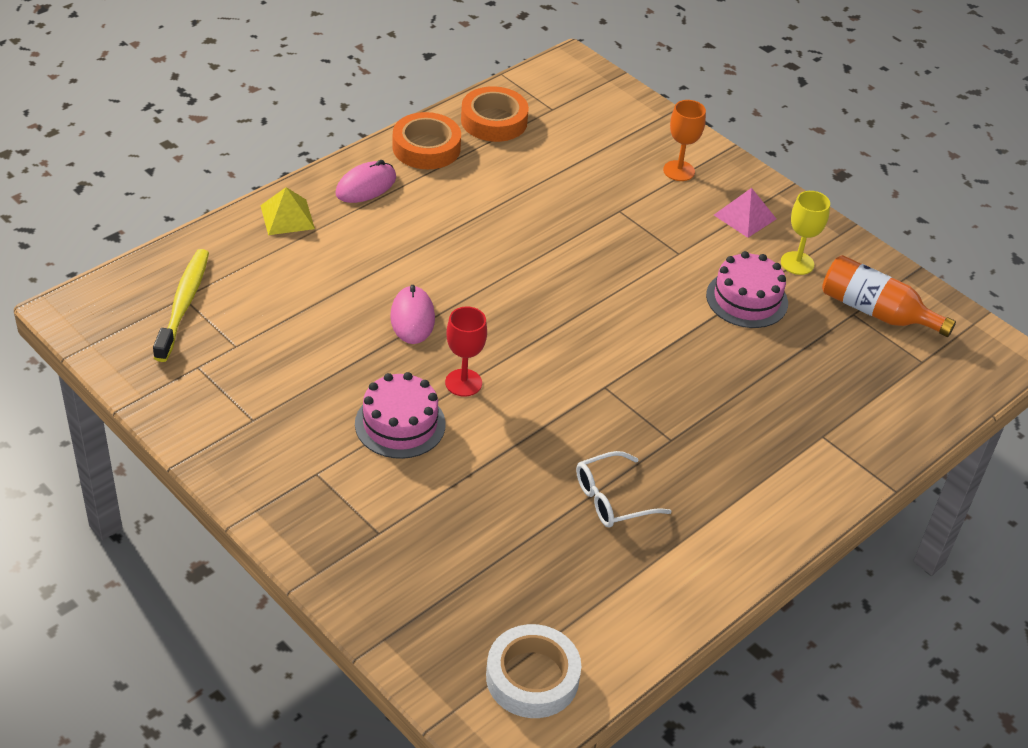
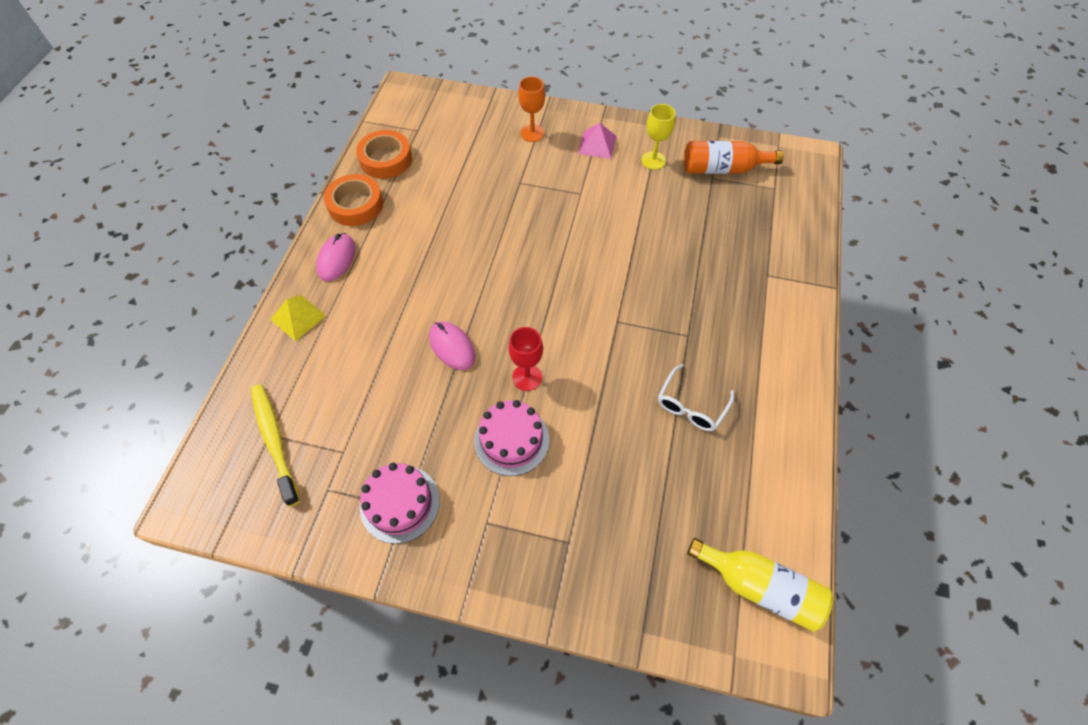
camera: 30 degrees left, 15 degrees up
(532, 677) = (759, 587): white tape -> yellow bottle
(747, 299) = (646, 203): pink cake -> pink cake (400, 503)

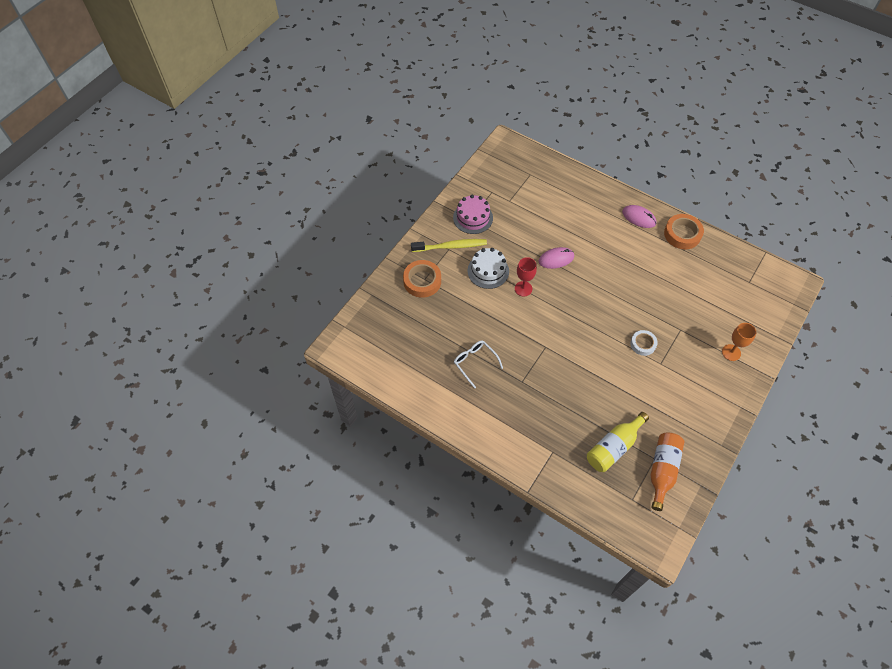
camera: 110 degrees right, 0 degrees up
(274, 441) = (526, 176): yellow toothbrush -> yellow toothbrush (451, 246)
(298, 317) = (600, 194): yellow pyramid -> none
(386, 159) = (722, 258): orange tape -> orange tape (422, 281)
(511, 440) = (488, 271): pink cake -> white cake
(560, 215) = (643, 344): none -> white tape
(597, 144) = (709, 392): pink pyramid -> none
(653, 160) = (683, 424): yellow goblet -> none
(759, 587) = (367, 351): yellow bottle -> yellow bottle (614, 447)

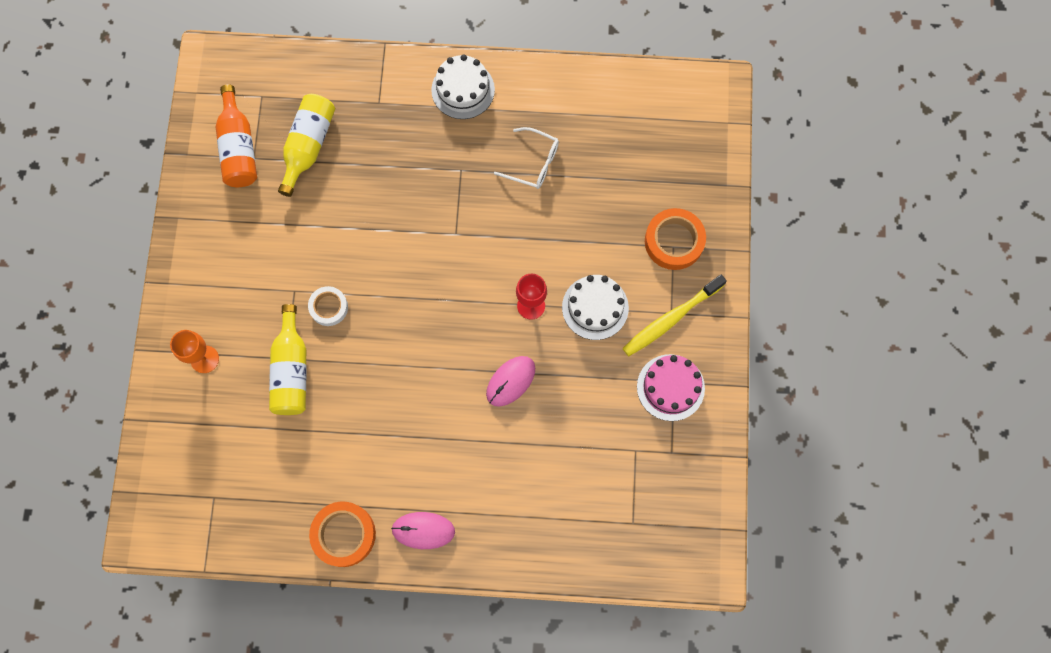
camera: 150 degrees right, 15 degrees up
(492, 431) = (463, 90): none -> white cake
(679, 322) = (291, 370): none -> yellow bottle

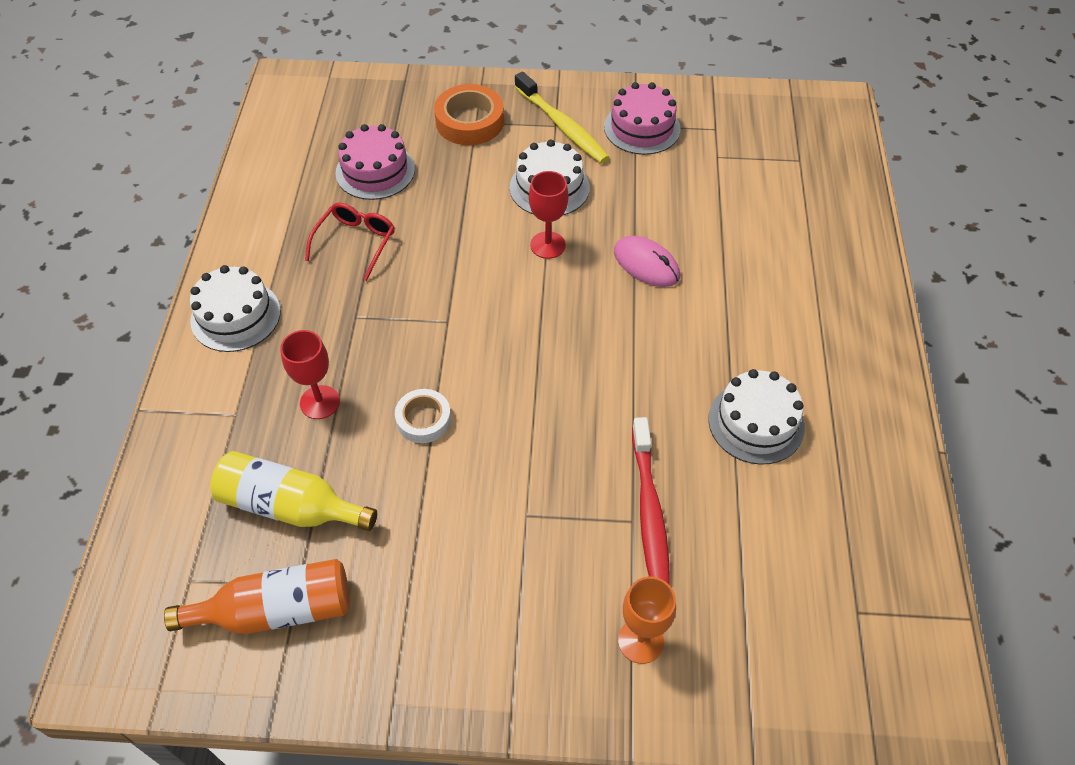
camera: 90 degrees left, 20 degrees down
(291, 370) = (649, 513): yellow bottle -> red toothbrush
(329, 307) = (552, 468): white tape -> white tape (423, 419)
(344, 534) = (874, 437): orange tape -> none
(359, 450) = (756, 422): none -> white cake
(387, 154) = (320, 402): none -> red goblet
(423, 530) = (849, 349): pink mouse -> none
(533, 163) = (355, 242): white glasses -> red glasses
(611, 170) = (375, 171): none -> pink cake

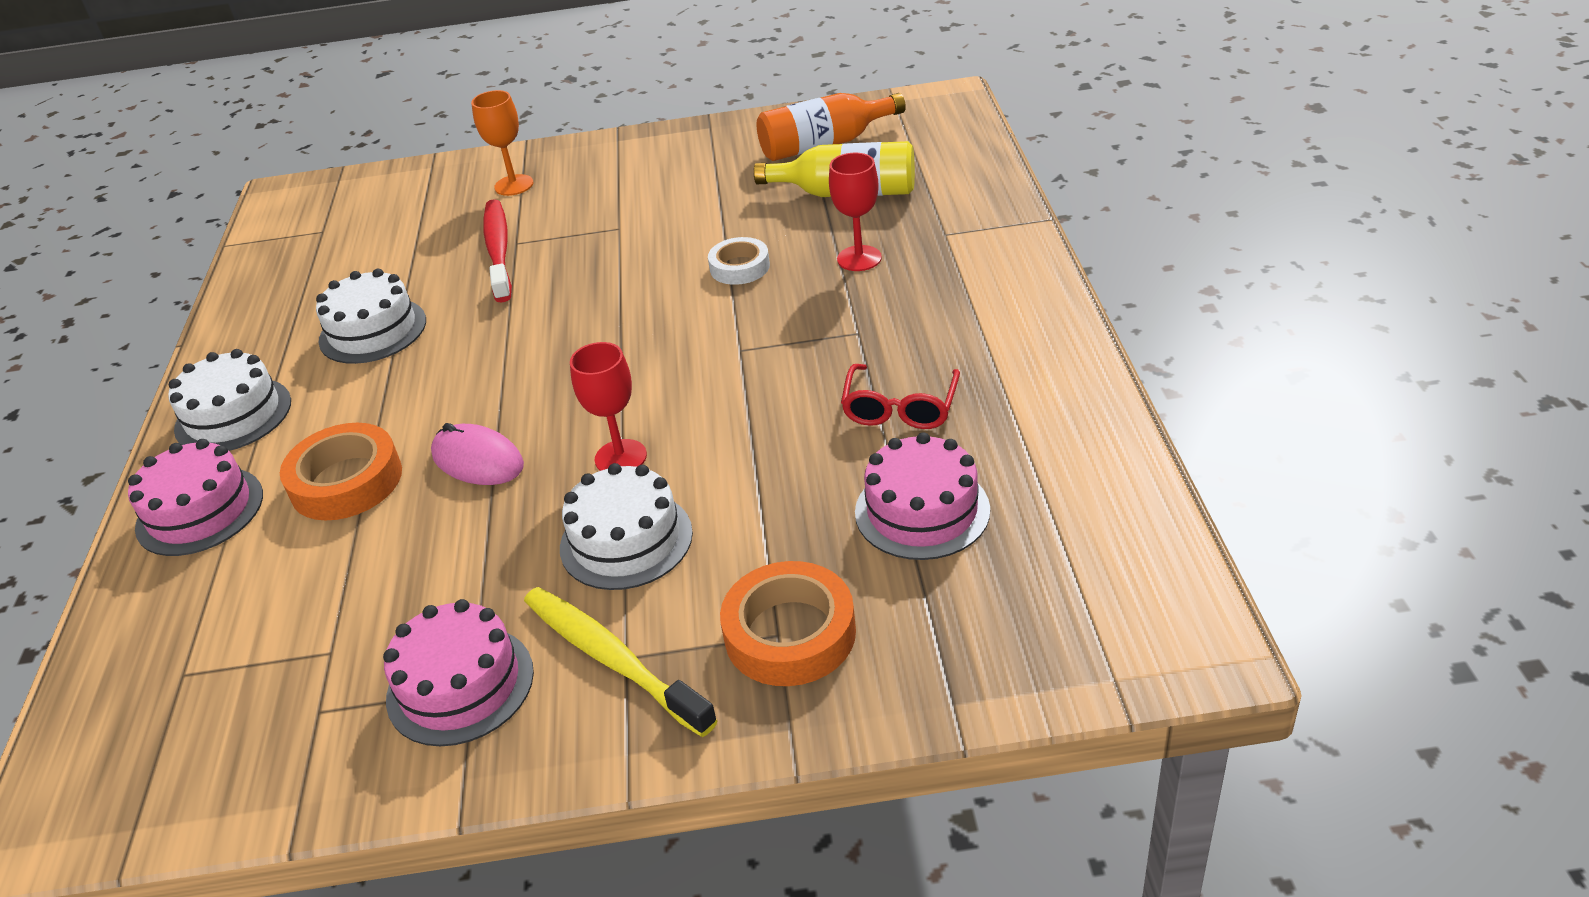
camera: 175 degrees right, 15 degrees down
(235, 316) = (1008, 306): white cake -> white cake (233, 415)
(738, 267) = (346, 481): none -> orange tape
(837, 265) = (200, 511): none -> pink cake

